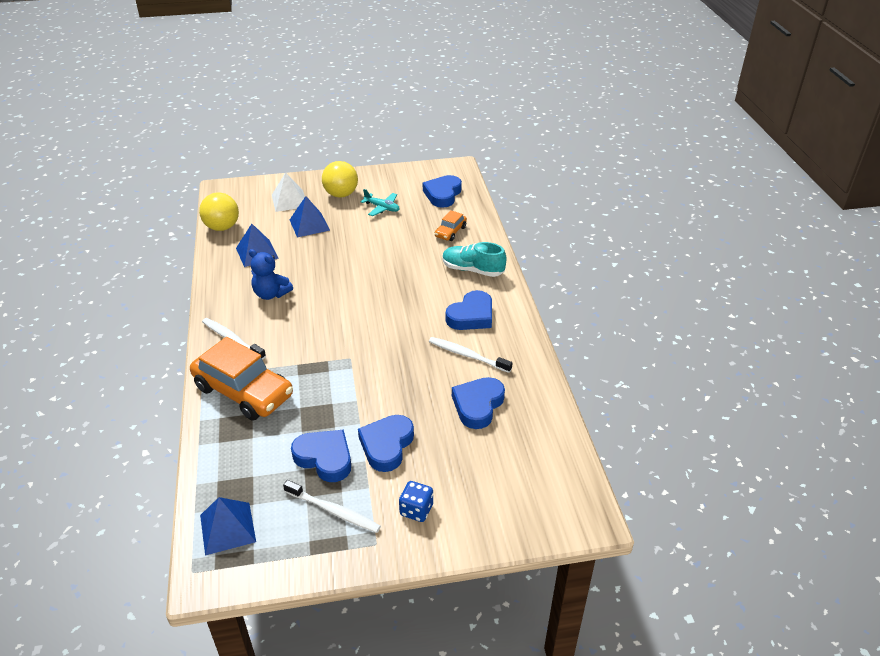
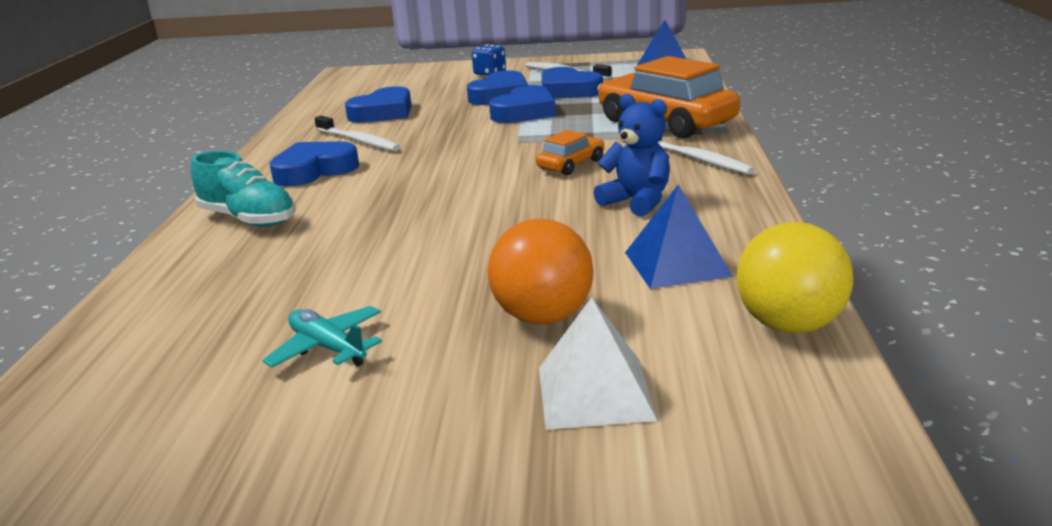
camera: 165 degrees left, 15 degrees down
(309, 225) = (543, 317): blue pyramid -> orange ball
(341, 194) = (423, 401): yellow ball -> none
(442, 194) = (129, 375): blue heart -> blue heart (524, 112)
(450, 232) = (217, 281): orange car -> orange car (571, 164)

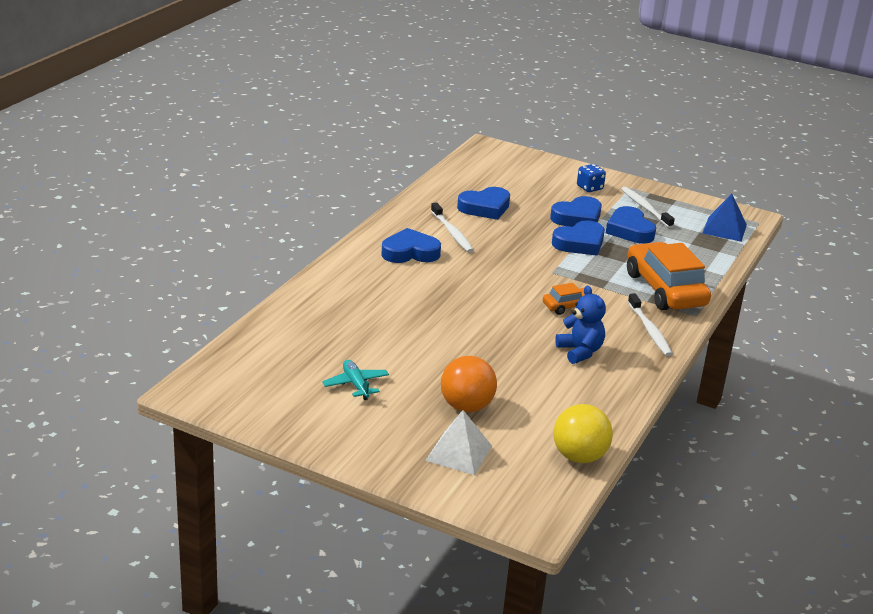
camera: 20 degrees right, 5 degrees up
(248, 219) = (354, 281): turquoise shoe -> none
(677, 264) = (560, 402): blue pyramid -> none

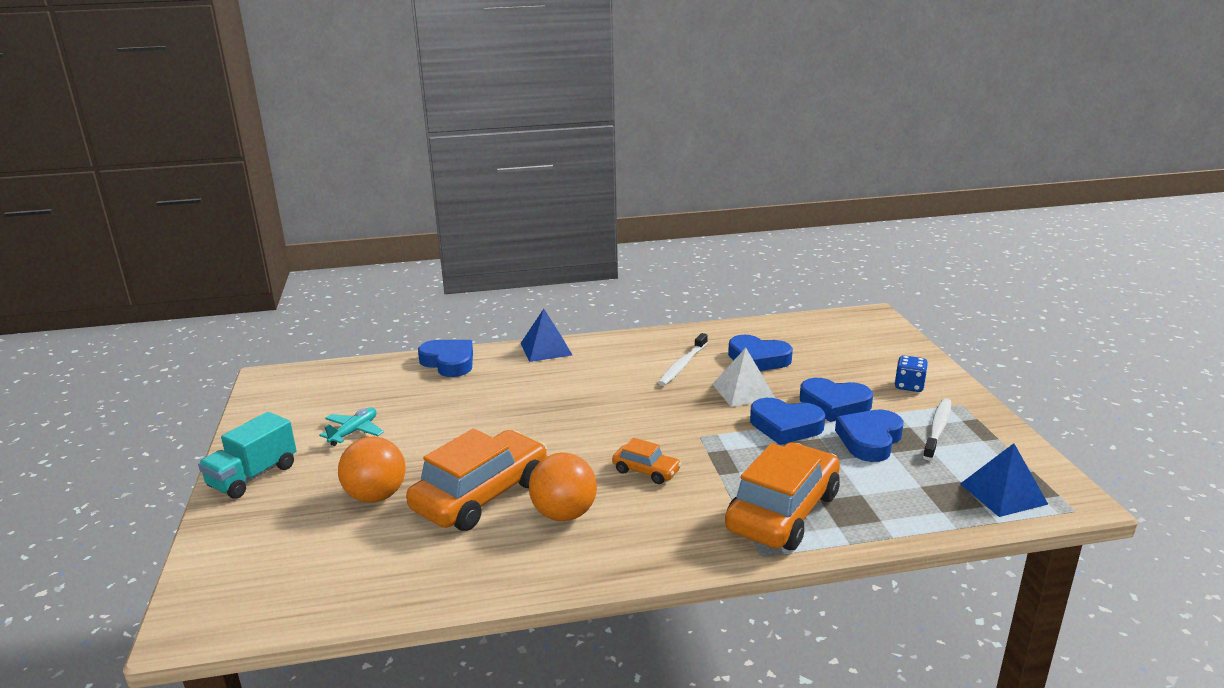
camera: 55 degrees right, 5 degrees down
(342, 264) = (546, 349): none -> blue pyramid
(364, 446) = (253, 476): none -> turquoise truck
(410, 252) = (614, 363): blue heart -> blue heart (449, 362)
(458, 453) = (286, 526): white pyramid -> white pyramid (743, 391)
(519, 369) = (481, 495): none -> orange car
(579, 457) = (346, 599): yellow ball -> none
(580, 352) = (564, 514): blue teddy bear -> orange ball
(649, 330) = (675, 538): white toothbrush -> none

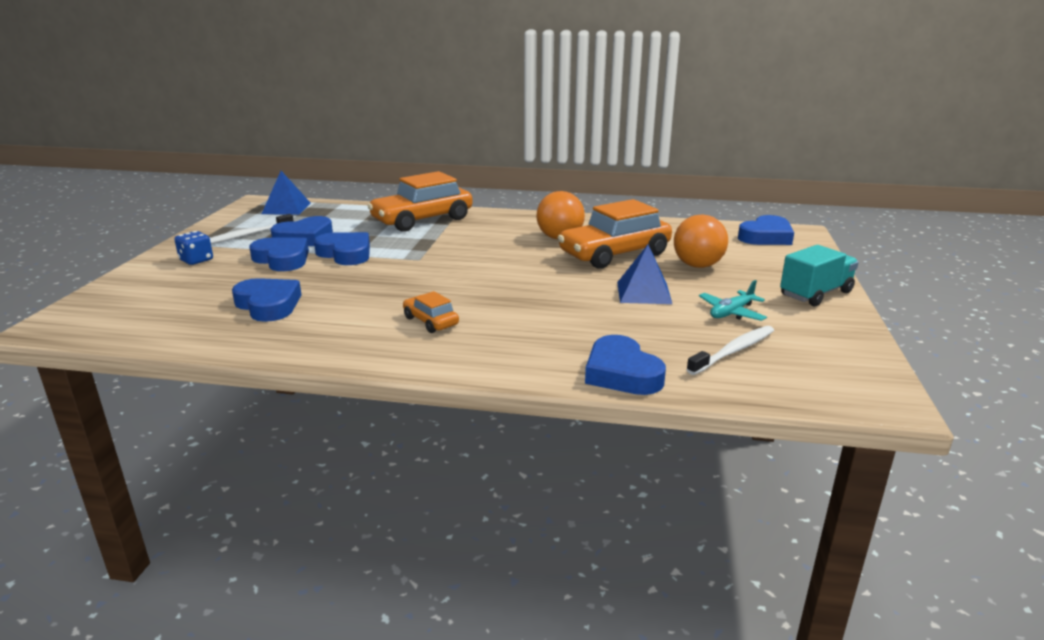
camera: 160 degrees left, 0 degrees up
(256, 593) = (766, 237): none -> blue heart
(546, 349) = (484, 366): blue pyramid -> blue pyramid (644, 292)
(646, 471) = (484, 247): orange car -> orange car (430, 321)
(682, 365) = (351, 314): white toothbrush -> white toothbrush (733, 351)
(743, 391) = (334, 281): white pyramid -> none

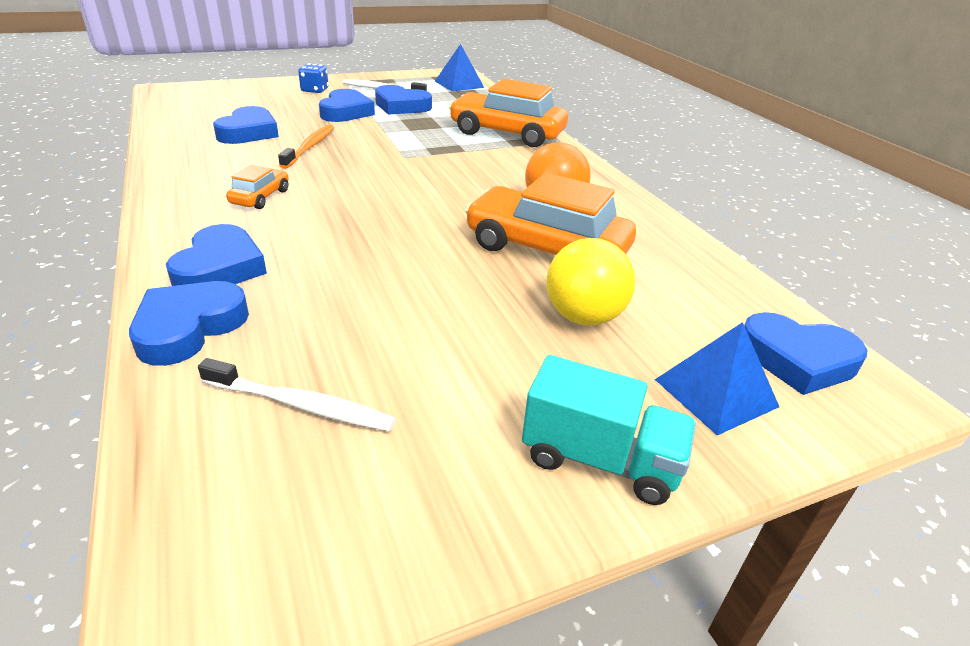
camera: 55 degrees right, 10 degrees up
(345, 253) = (383, 128): blue heart -> blue heart (220, 268)
(347, 287) = (310, 147): none -> orange toothbrush
(644, 292) = (442, 294): blue pyramid -> blue pyramid (716, 393)
(697, 265) = (583, 317): orange ball -> yellow ball
(731, 313) = (436, 379): turquoise plane -> none

